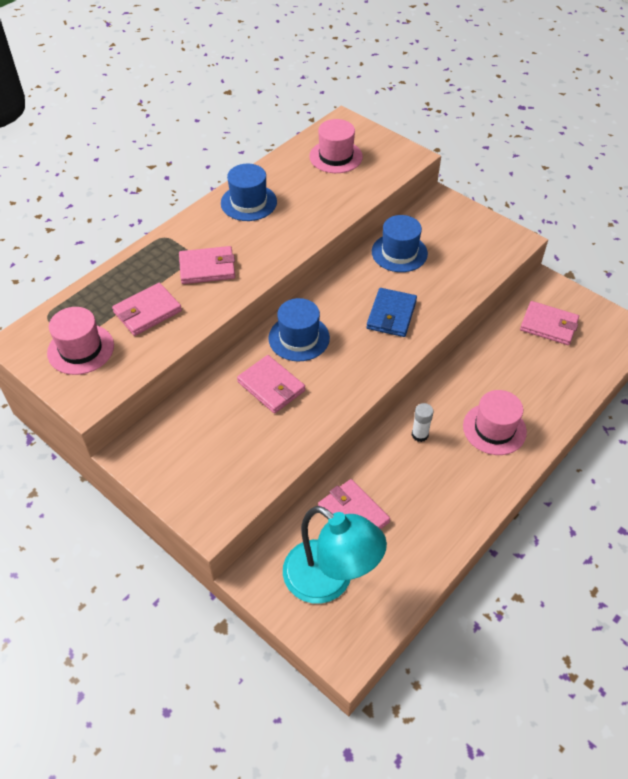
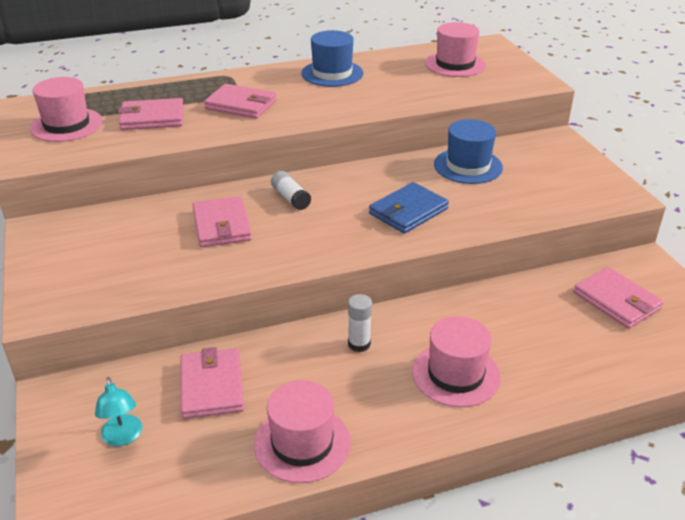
camera: 30 degrees right, 15 degrees down
(299, 338) = (291, 198): blue hat -> white glue stick
(330, 581) = (123, 437): turquoise lamp -> turquoise lamp, size x0.44
(443, 525) = (302, 443): none -> pink hat

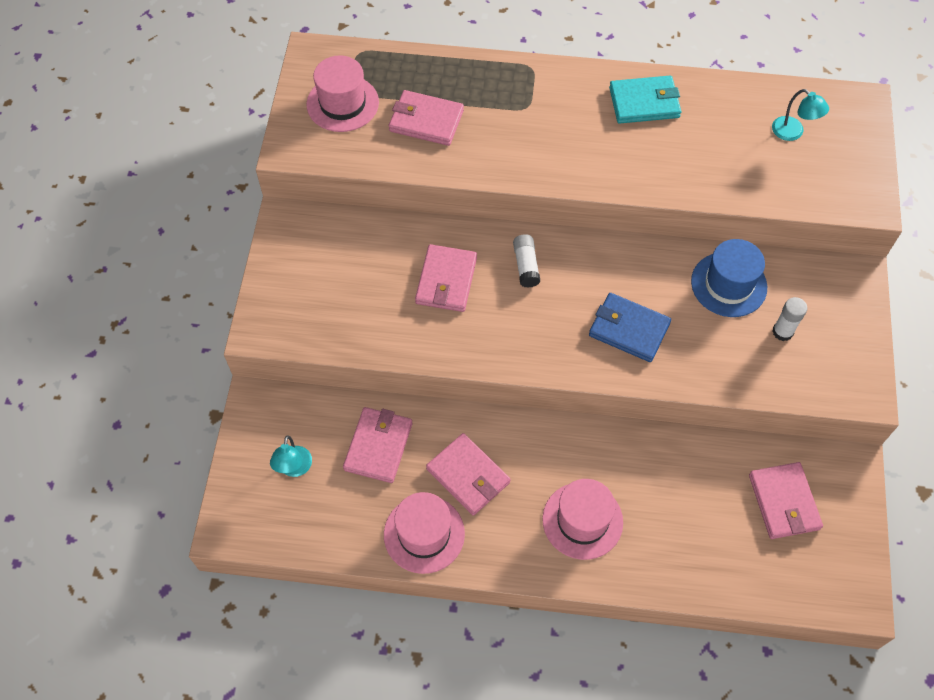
camera: 25 degrees right, 25 degrees up
(241, 105) = (522, 129): pink wallet -> pink wallet (468, 476)
(332, 73) = (644, 102): blue hat -> turquoise wallet
(359, 344) = (518, 452): white glue stick -> white glue stick (782, 332)
(408, 211) = (628, 329): blue wallet -> blue wallet turned 45 degrees clockwise
(455, 64) = (793, 133): pink hat -> turquoise lamp

